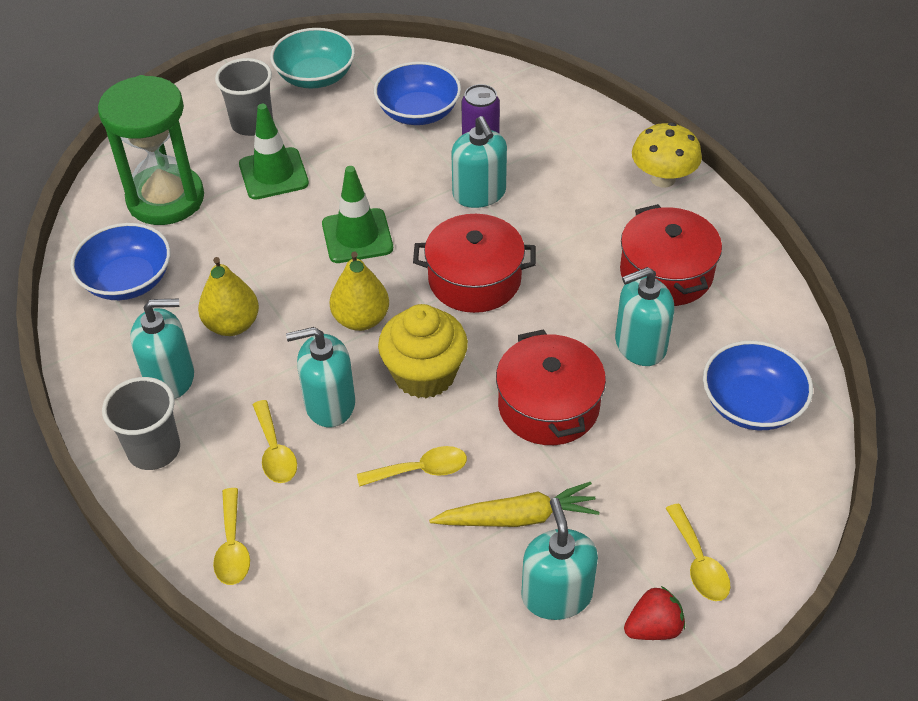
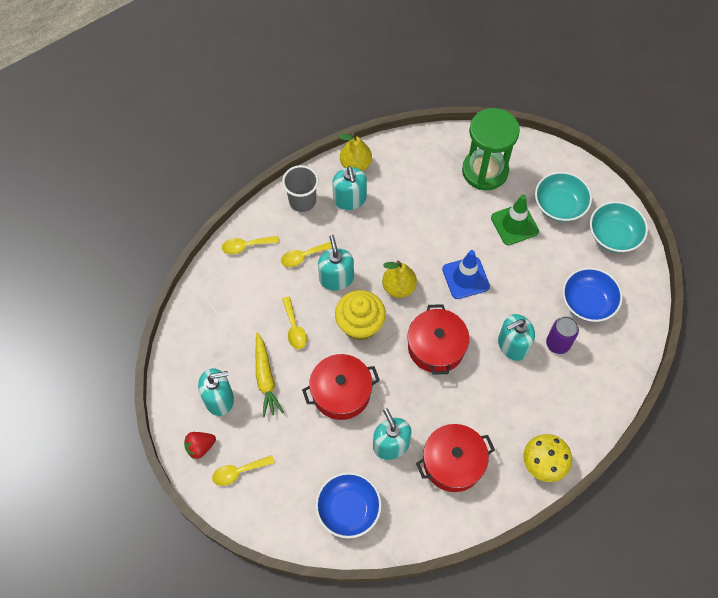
camera: 85 degrees right, 15 degrees up
(128, 280) = (417, 165): blue bowl -> none
(232, 325) = (389, 222): yellow pear -> yellow pear (355, 164)
(252, 124) = (559, 205): grey cup -> turquoise bowl
(357, 236) = (465, 278): green traffic cone -> blue traffic cone
(653, 627) = (200, 447): red strawberry -> red strawberry turned 90 degrees clockwise

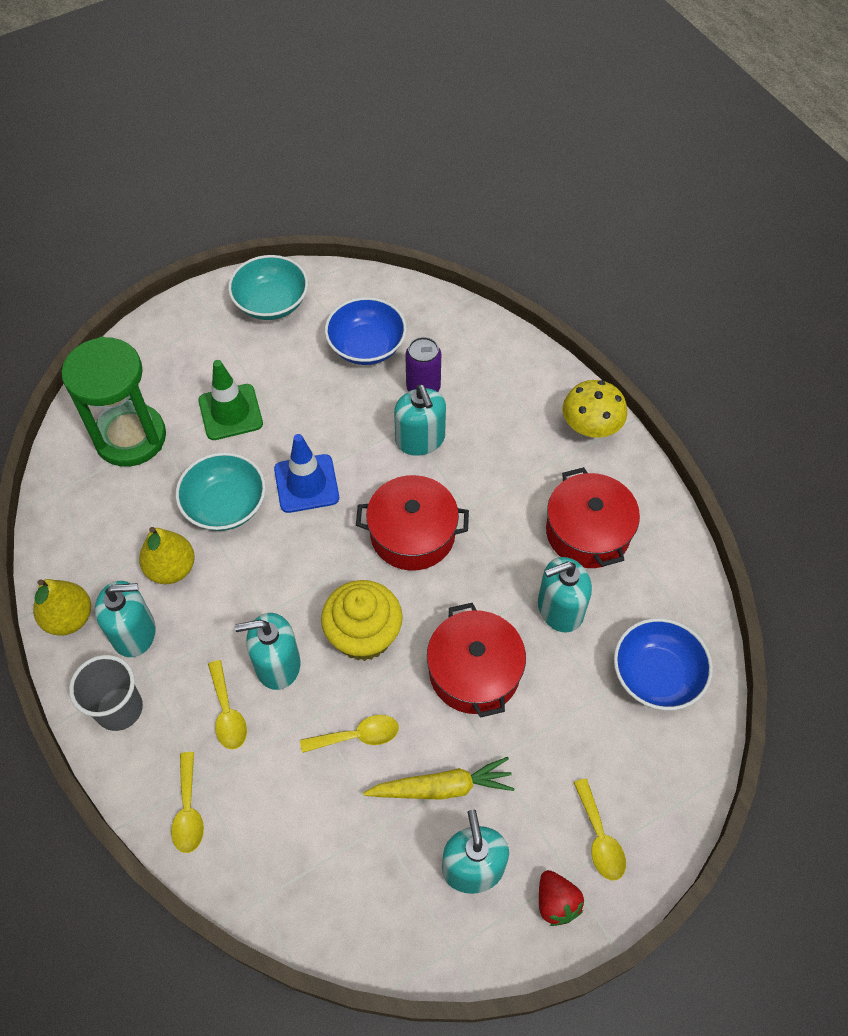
camera: 85 degrees left, 5 degrees down
(398, 287) = (308, 574): yellow pear -> yellow pear (171, 568)
(559, 205) = (211, 355): turquoise bowl -> turquoise bowl (225, 505)

